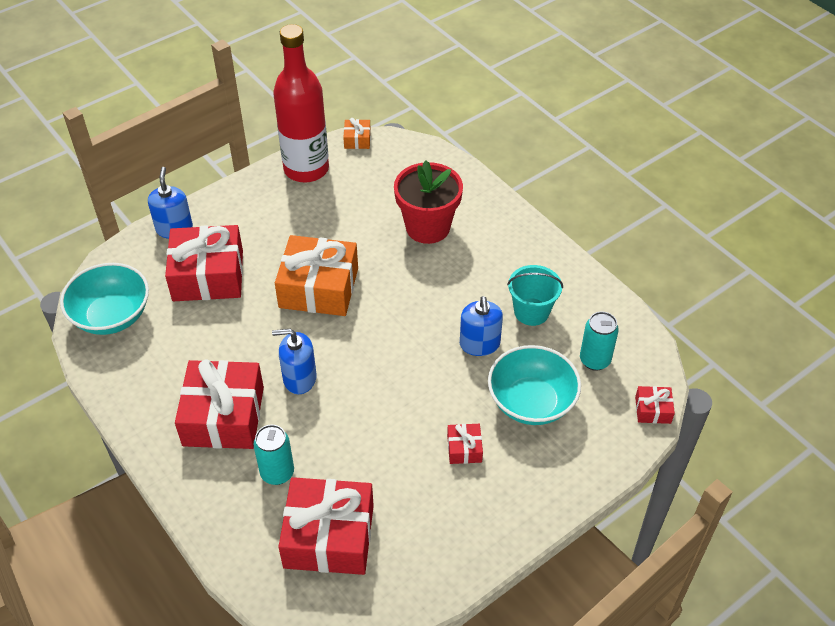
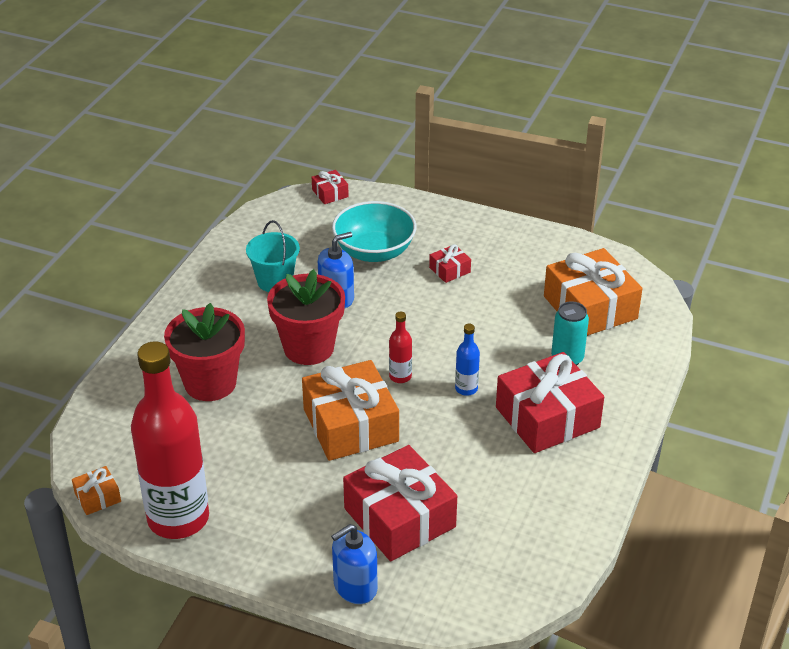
camera: 120 degrees left, 10 degrees down
(112, 316) = (514, 566): turquoise bowl -> none
(299, 378) = (466, 389): blue soap dispenser -> blue bottle
(329, 536) = (590, 307): red gift -> orange gift
(347, 342) = (400, 376): none -> red bottle
(426, 299) = (308, 348): none -> red flower pot
(594, 360) = (303, 233): turquoise can -> none

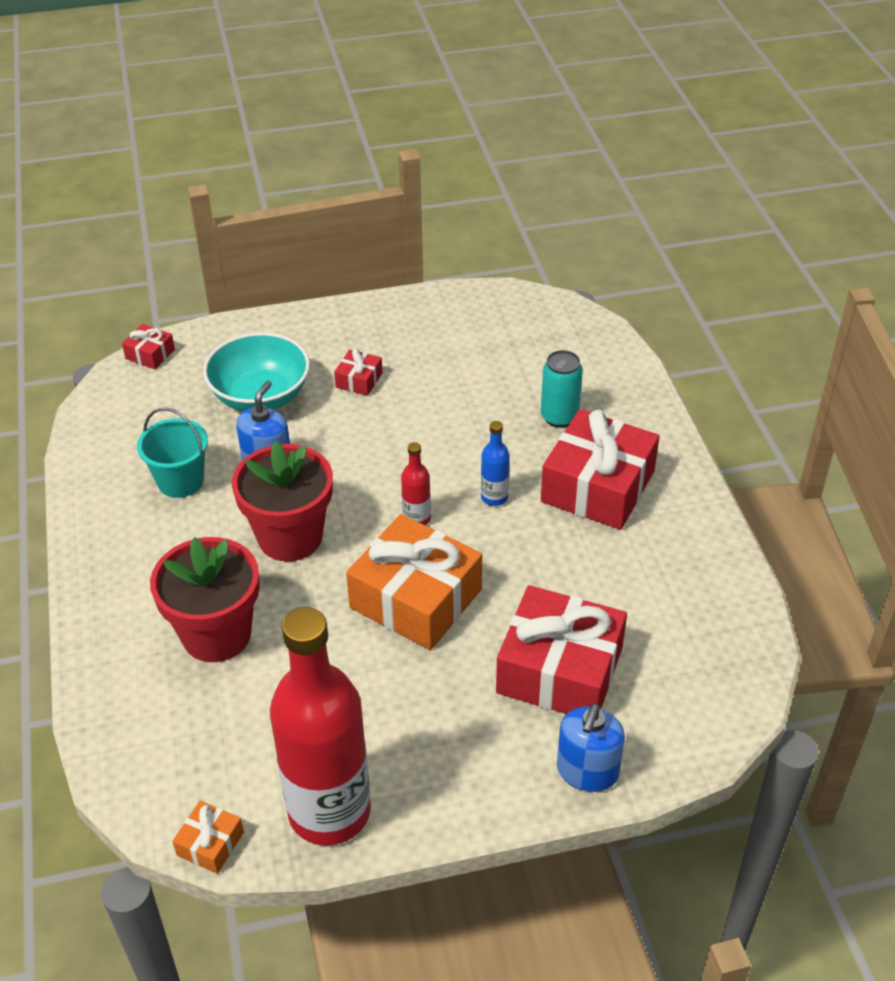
camera: 35 degrees left, 5 degrees up
(590, 307) = (531, 355): orange gift -> none

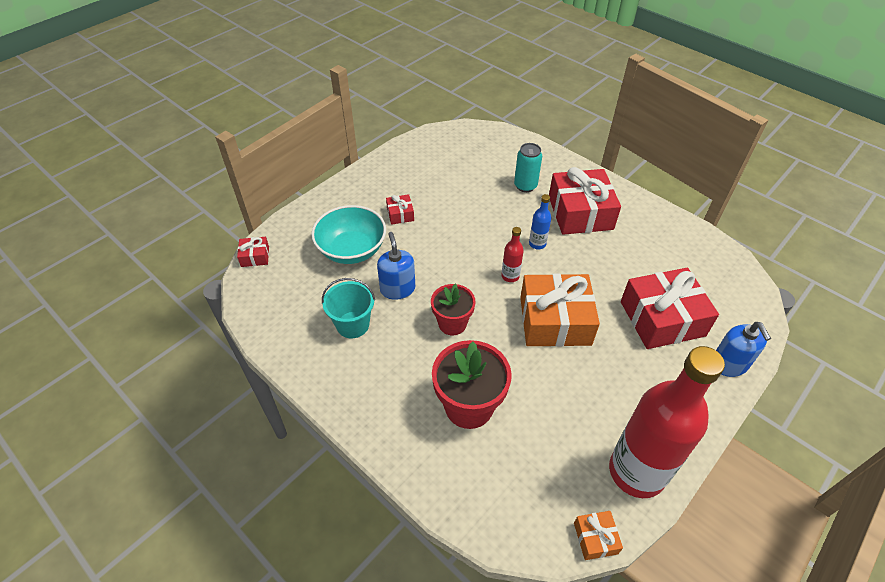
camera: 35 degrees left, 5 degrees up
(290, 537) = (452, 323): red flower pot -> red flower pot, size x0.64

